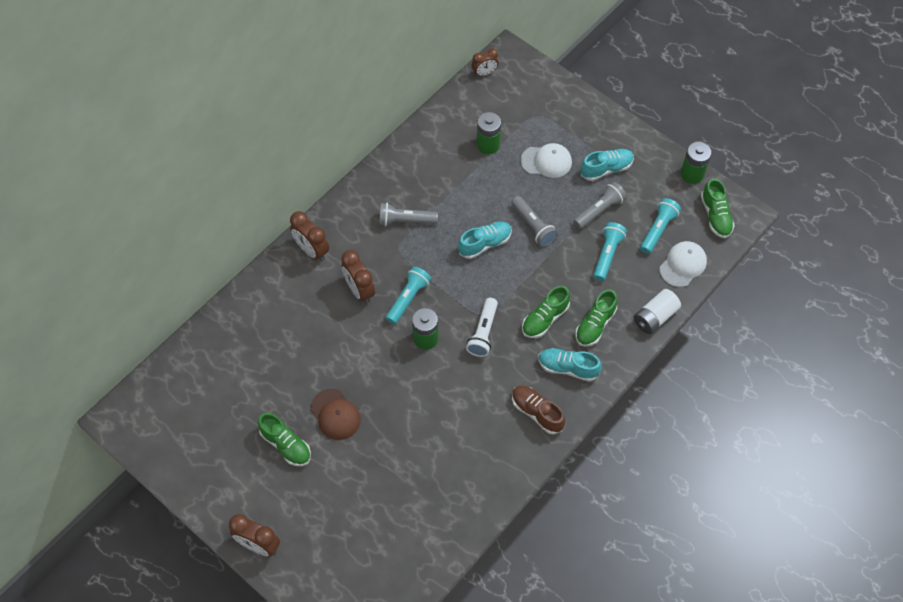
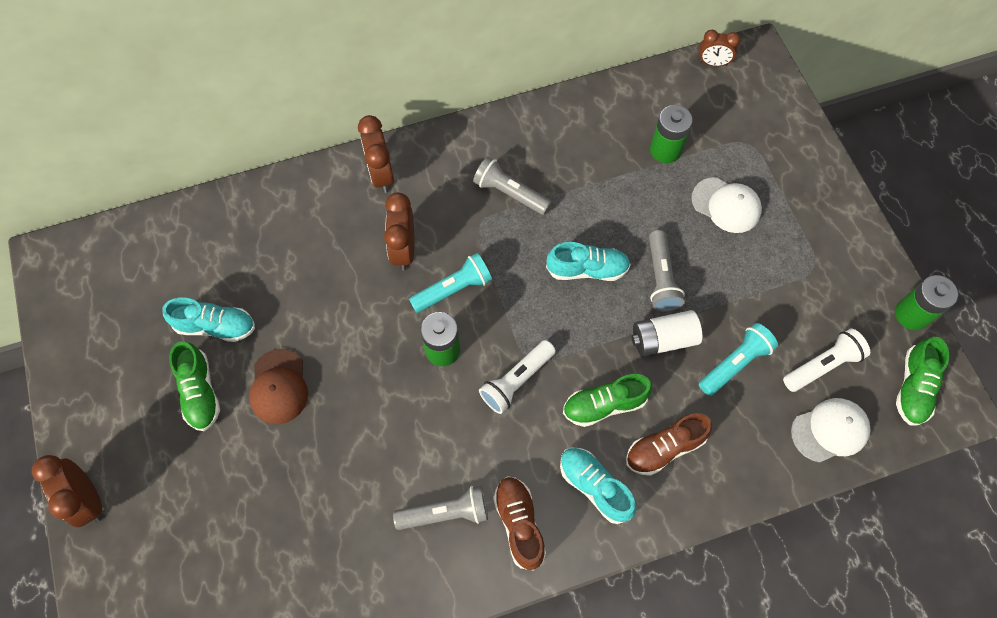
camera: 30 degrees right, 5 degrees up
(595, 325) = (664, 448): green shoe -> brown shoe
(599, 210) = (758, 300): grey flashlight -> grey flashlight (446, 513)
(606, 169) = (798, 252): turquoise shoe -> turquoise shoe (216, 326)
(655, 317) = (750, 481): white battery -> white battery (663, 339)
(658, 230) = (822, 365): turquoise flashlight -> white flashlight

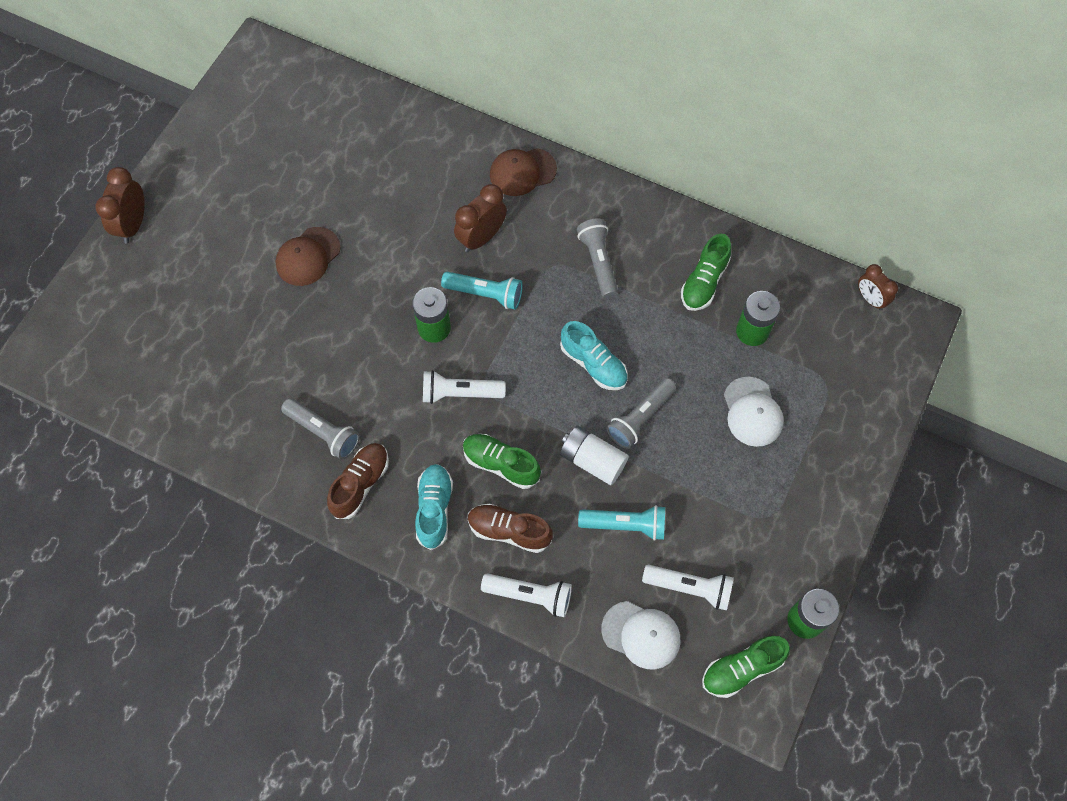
camera: 45 degrees right, 0 degrees up
(200, 392) = (258, 217): green shoe -> green shoe (704, 282)
(216, 326) = (310, 183): turquoise shoe -> none
(381, 174) = (522, 172): brown clock -> brown cap
(730, 480) = (530, 596): none -> white flashlight

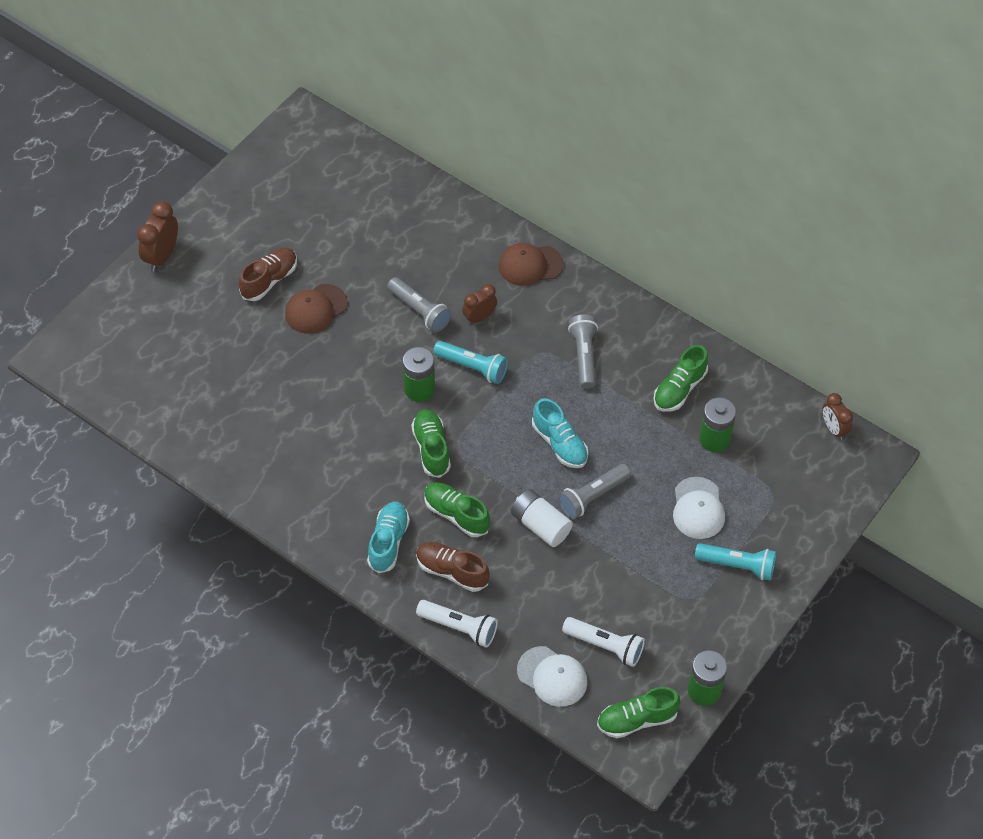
camera: 10 degrees right, 10 degrees down
(323, 432) = (301, 461): grey flashlight -> grey flashlight (419, 311)
(361, 484) = (326, 510): brown shoe -> brown shoe (269, 280)
(460, 393) = (431, 448): white flashlight -> green shoe
(481, 238) = (479, 317): brown clock -> brown clock, size x0.67
(625, 525) = (558, 584): turquoise flashlight -> turquoise flashlight (737, 565)

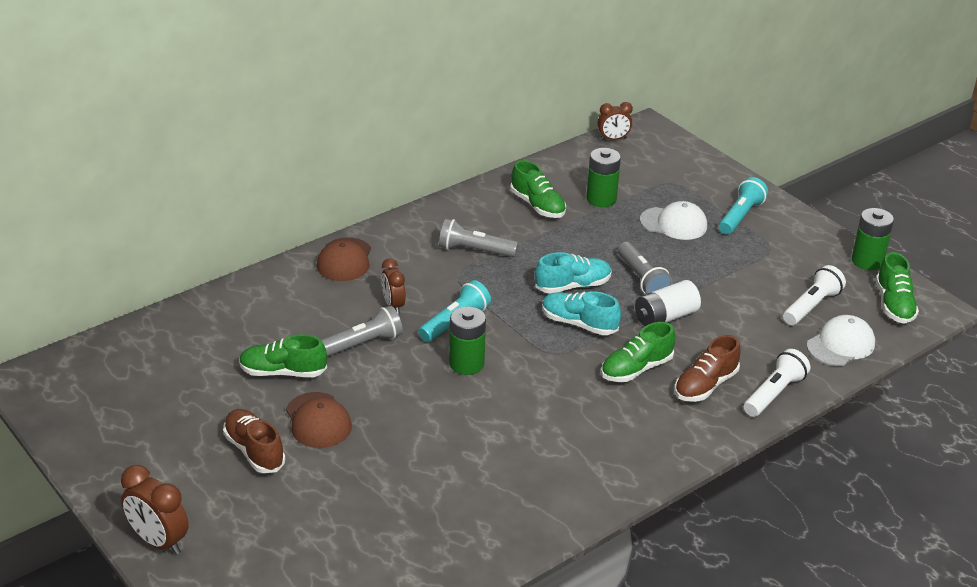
camera: 75 degrees left, 20 degrees down
(388, 542) = (657, 423): turquoise shoe -> turquoise shoe (579, 324)
(431, 448) = (547, 370): green shoe -> green shoe (283, 372)

